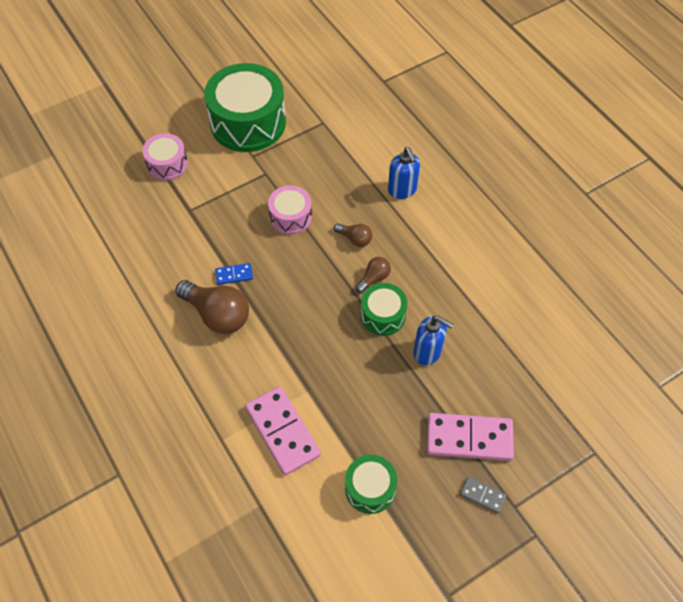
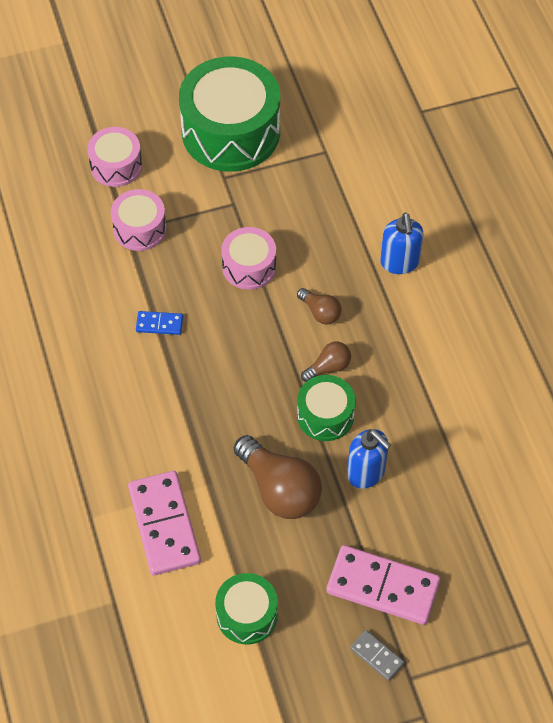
camera: 15 degrees right, 0 degrees up
(198, 206) = (140, 228): none -> pink drum
(217, 315) = (126, 368): brown light bulb -> brown light bulb (279, 489)

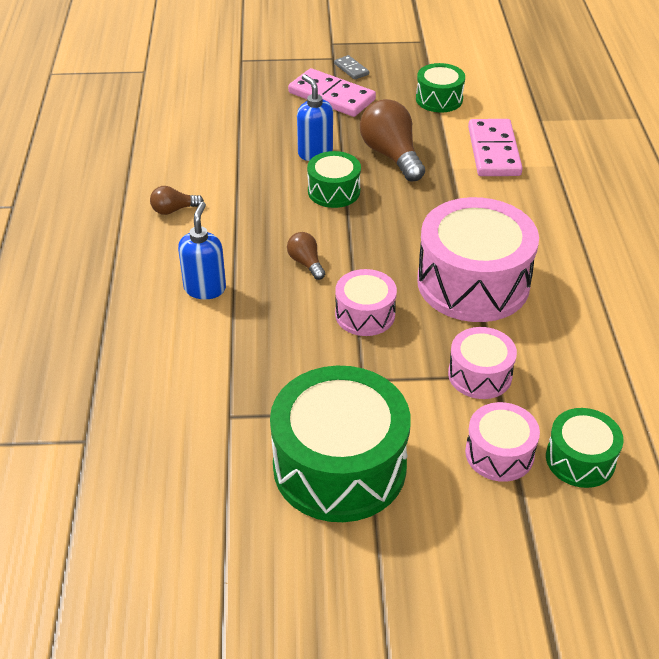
camera: 165 degrees left, 15 degrees down
(56, 174) = (580, 459): none -> green drum
(159, 324) = (473, 283): blue domino -> pink drum
(328, 367) = (316, 222): brown light bulb -> brown light bulb (174, 210)

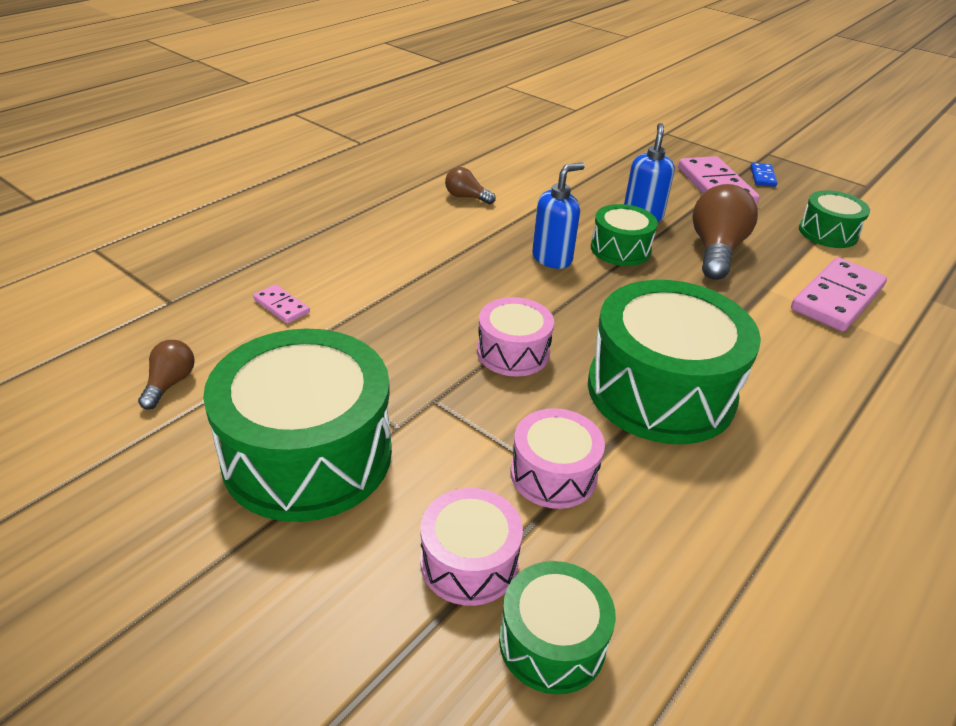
camera: 40 degrees right, 5 degrees down
(172, 387) = (281, 306): none -> pink domino
(205, 288) = (409, 257): blue soap dispenser -> blue soap dispenser (552, 258)
(306, 263) = (518, 285): brown light bulb -> brown light bulb (170, 383)
(351, 69) = (762, 176): grey domino -> blue domino
(473, 283) = (661, 391): pink drum -> green drum

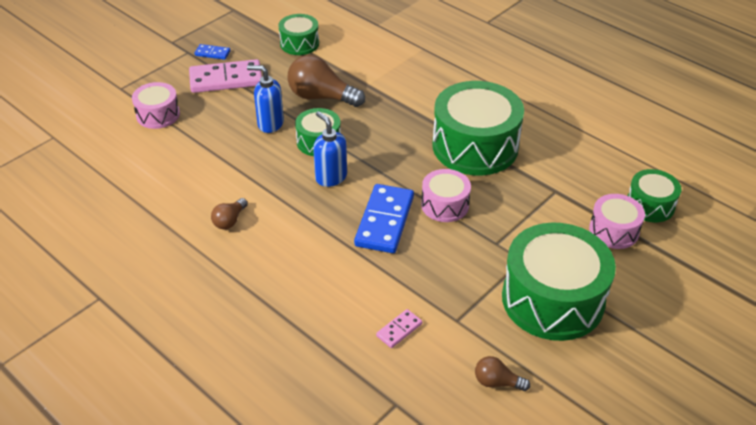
camera: 85 degrees left, 5 degrees up
(474, 298) = (384, 221): none -> blue domino
(553, 474) = (549, 196): pink drum -> pink drum (158, 115)
(837, 298) = (378, 59): pink domino -> none

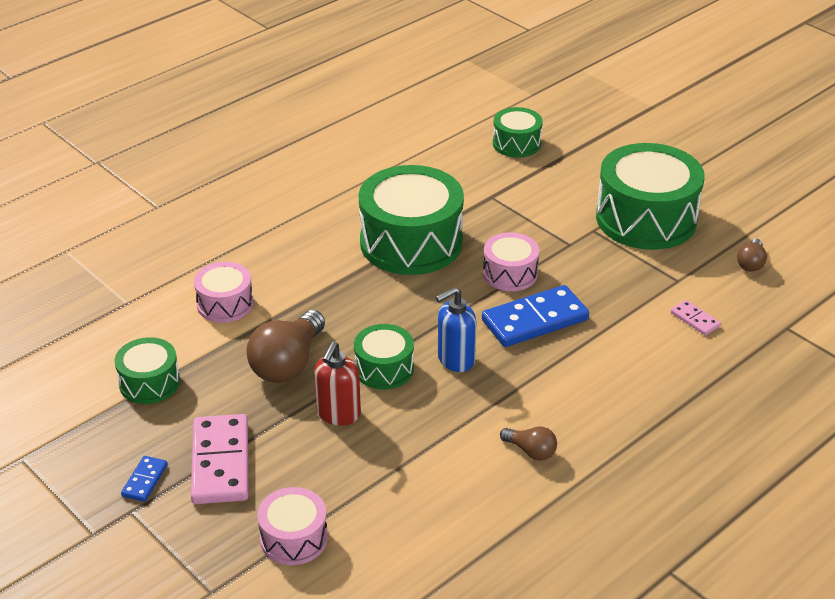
camera: 85 degrees left, 5 degrees down
(270, 124) = (338, 414): blue soap dispenser -> red soap dispenser
(384, 221) = (535, 320): blue domino -> blue domino turned 45 degrees counterclockwise
(614, 230) = (552, 170): pink drum -> pink drum (225, 304)

